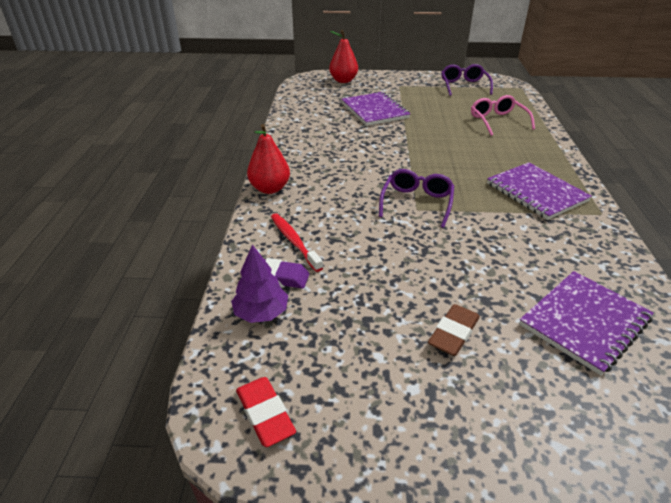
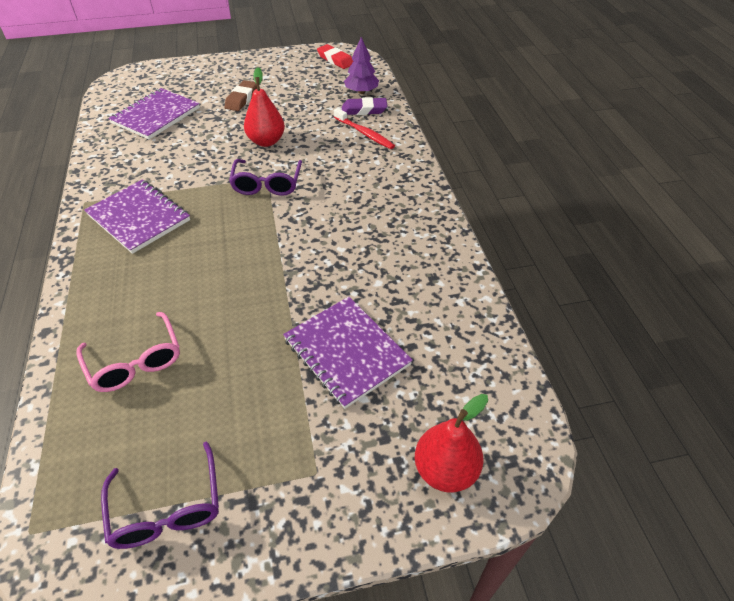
camera: 165 degrees right, 10 degrees up
(270, 189) = (416, 176): red pear -> red pear (266, 141)

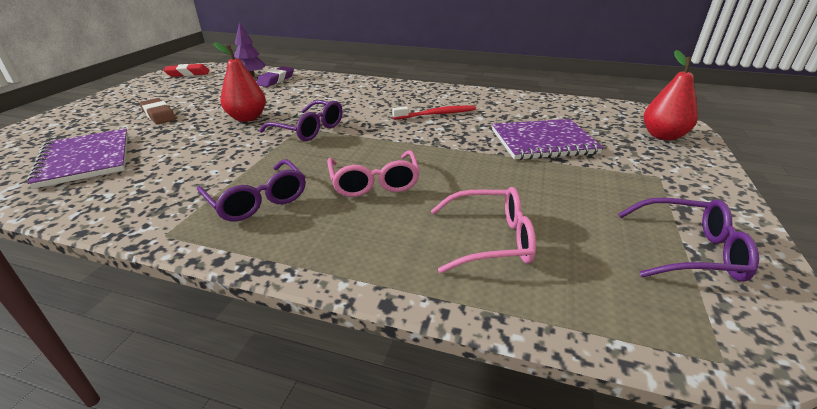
camera: 60 degrees left, 15 degrees down
(139, 217) = (258, 200): purple notebook -> purple glasses
(192, 263) = (374, 183): none -> pink glasses
(364, 133) = (305, 86): red toothbrush -> red toothbrush (436, 114)

